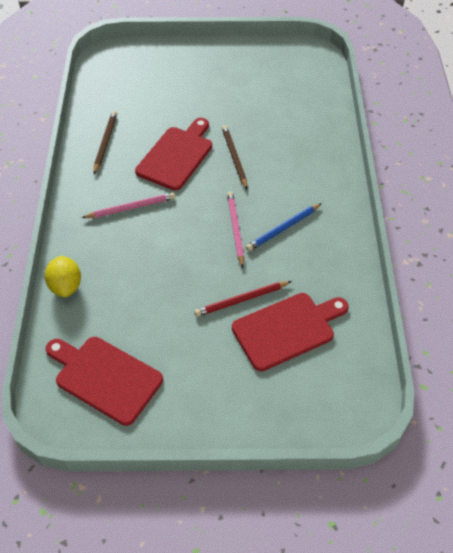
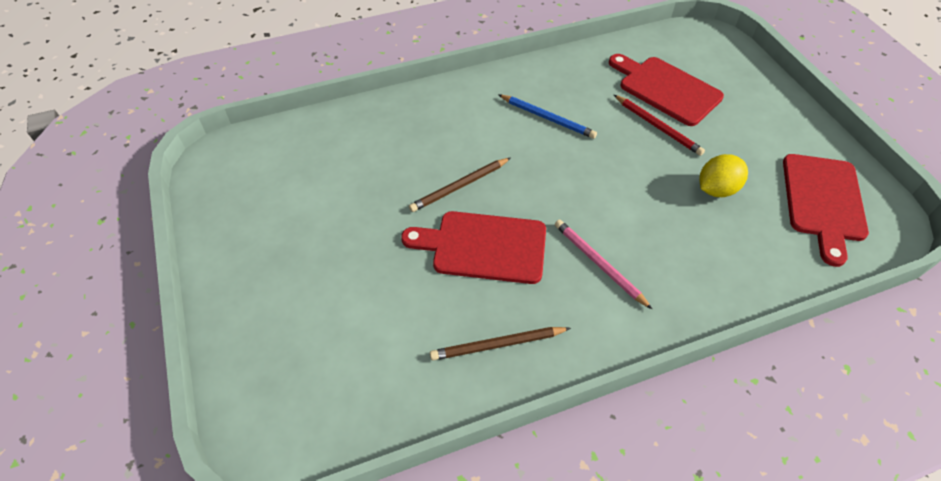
camera: 110 degrees left, 0 degrees up
(66, 286) = (754, 283): yellow lemon -> yellow lemon (716, 189)
(235, 229) = (571, 155): pink pencil -> none

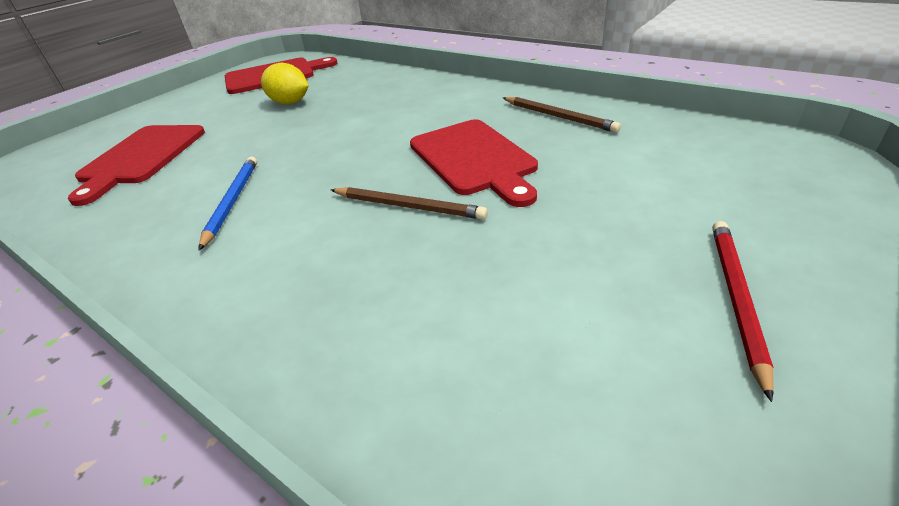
camera: 120 degrees left, 15 degrees down
(598, 264) = (425, 113): pink pencil -> none
(658, 127) = (214, 143): red pencil -> red pencil (736, 299)

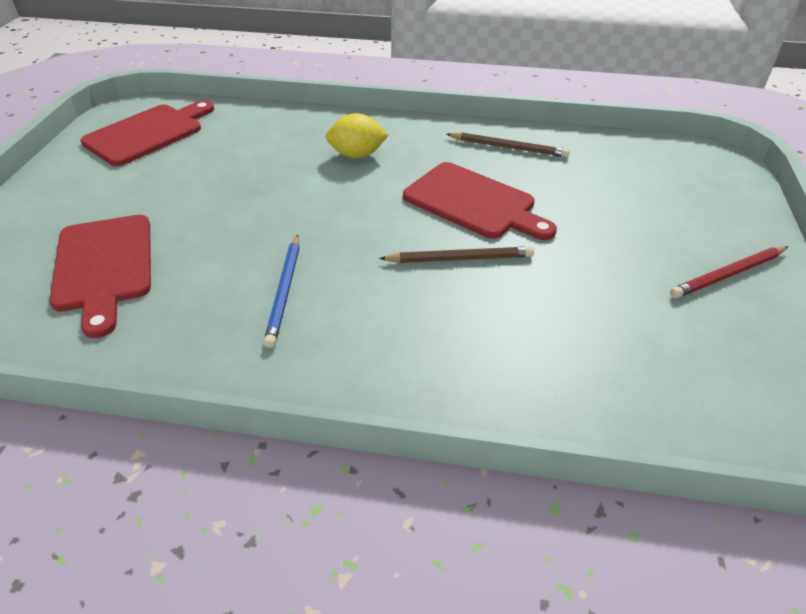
camera: 30 degrees left, 5 degrees up
(232, 201) = (285, 291): blue pencil -> blue pencil turned 150 degrees counterclockwise
(290, 102) = (214, 168): yellow lemon -> yellow lemon (357, 155)
(736, 299) = (728, 274): red pencil -> red pencil turned 105 degrees counterclockwise

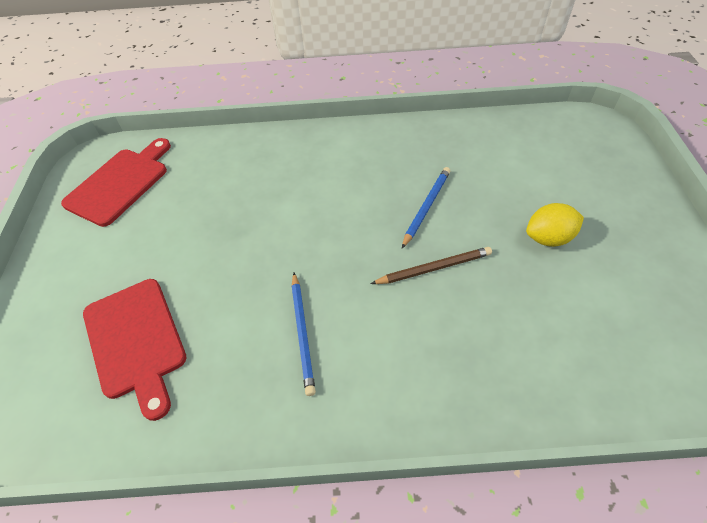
camera: 10 degrees left, 10 degrees up
(357, 155) = (313, 174): yellow lemon -> yellow lemon (548, 238)
(474, 202) = (426, 207): red cutting board -> blue pencil
(508, 147) = (435, 142): brown pencil -> none
(728, 274) = (642, 241): red pencil -> none

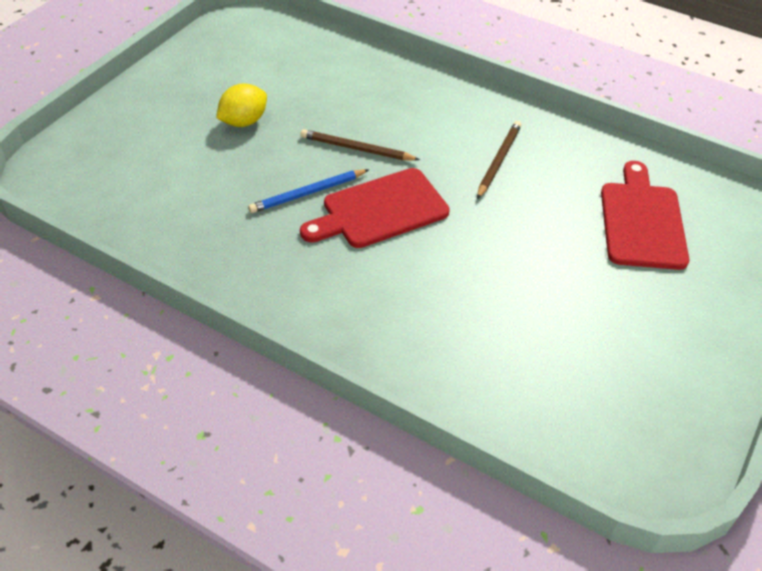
camera: 150 degrees left, 5 degrees down
(120, 183) = (625, 409): red cutting board -> red cutting board (380, 210)
(303, 333) = (498, 161): blue pencil -> brown pencil
(548, 238) = (244, 122): yellow lemon -> yellow lemon turned 60 degrees counterclockwise

